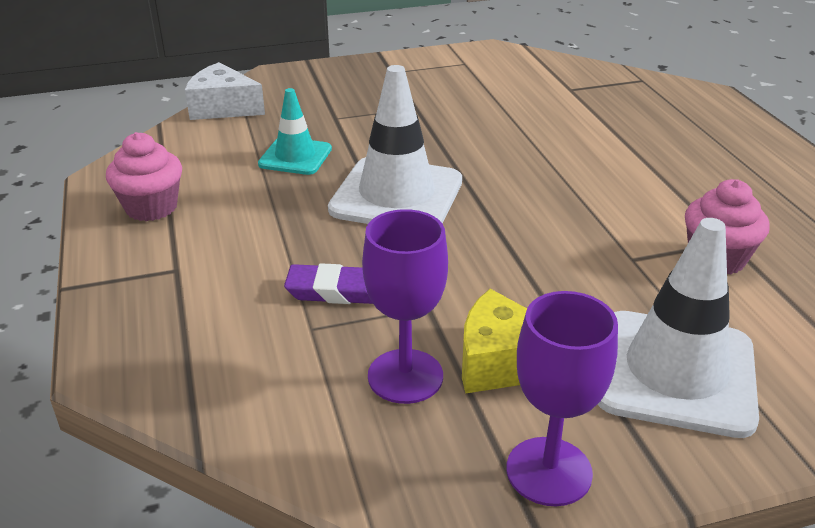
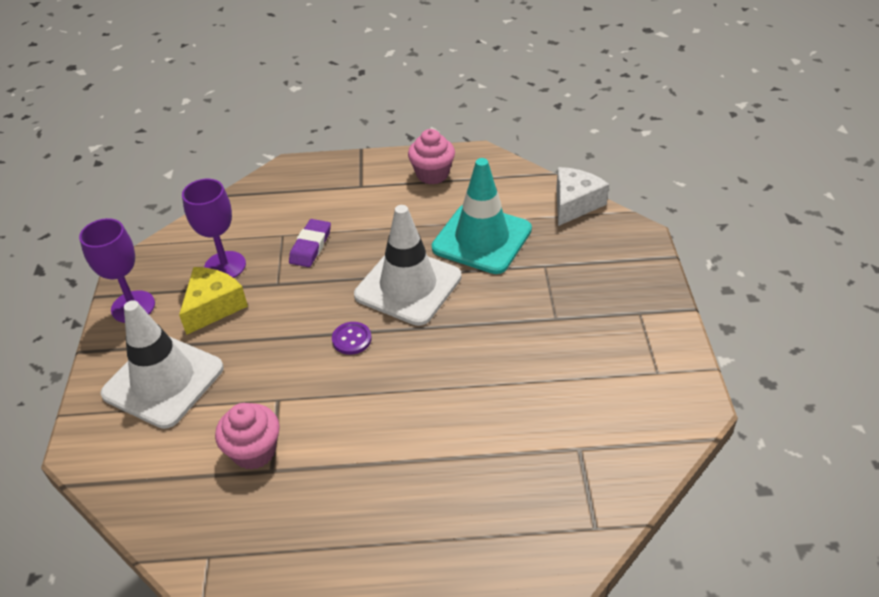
camera: 105 degrees right, 10 degrees up
(295, 157) = (482, 239): turquoise traffic cone -> turquoise traffic cone, size x1.74
(506, 221) = (351, 339): none -> purple button

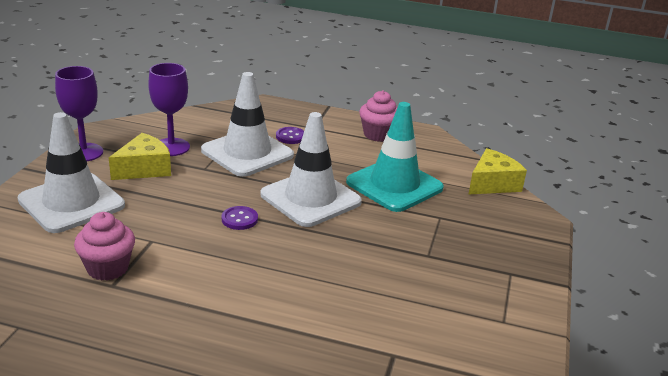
camera: 15 degrees right, 15 degrees down
(310, 246) = (247, 153): purple eraser -> white traffic cone
(344, 207) = (290, 137): none -> purple button
(574, 204) = (492, 184): white cheese -> yellow cheese

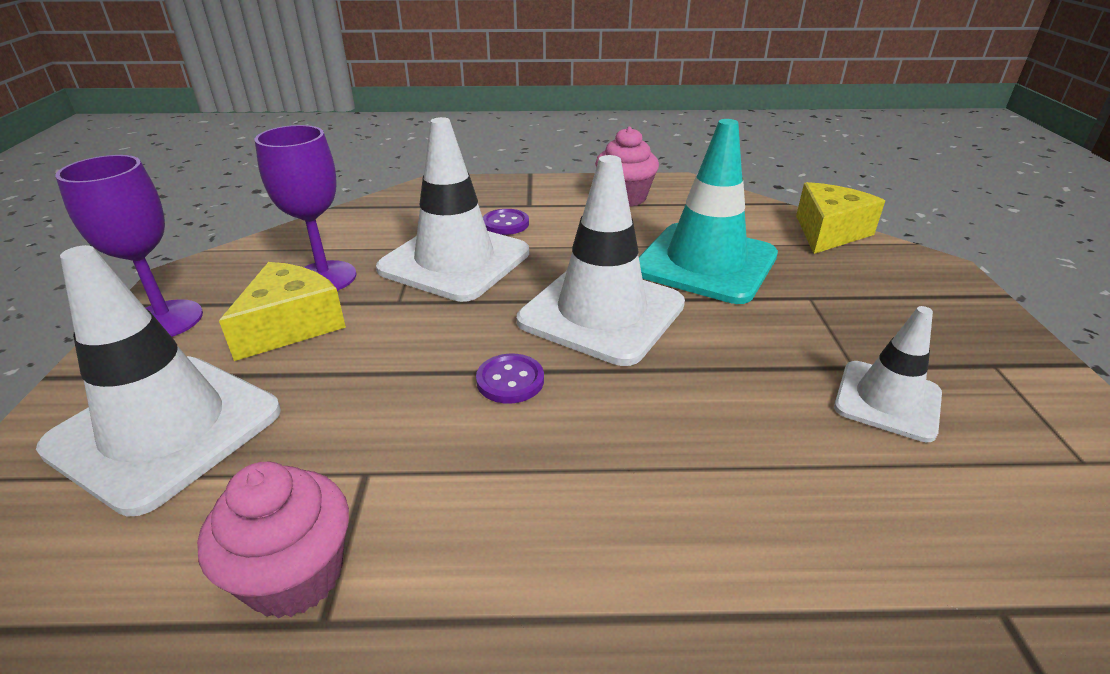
camera: 15 degrees left, 5 degrees up
(429, 273) = (887, 400): none -> white traffic cone

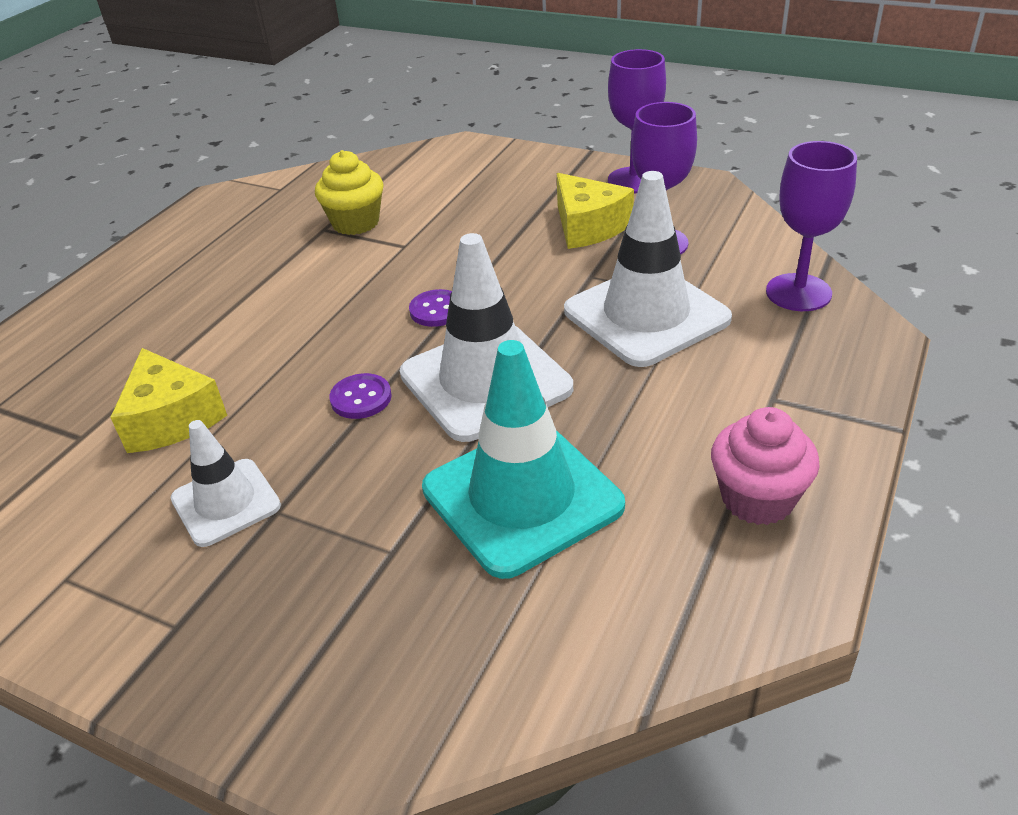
camera: 120 degrees right, 5 degrees up
(165, 429) = (501, 187): white traffic cone -> none
(295, 575) = (355, 223): pink cupcake -> yellow cupcake
(393, 210) = (798, 292): none -> purple goblet
(505, 224) = (720, 365): purple button -> purple button (361, 398)
(828, 232) = (514, 689): yellow cheese -> yellow cheese (171, 418)

